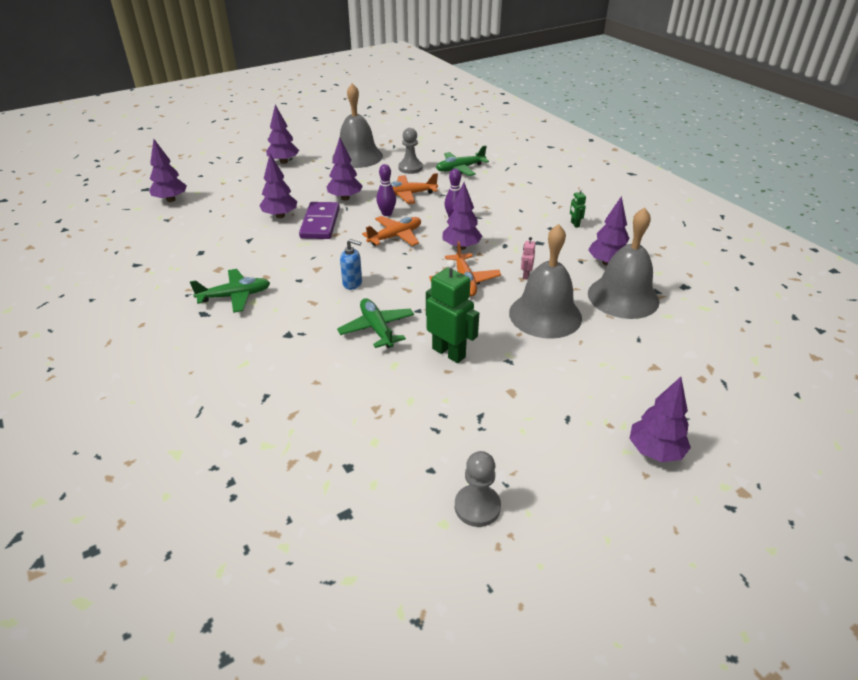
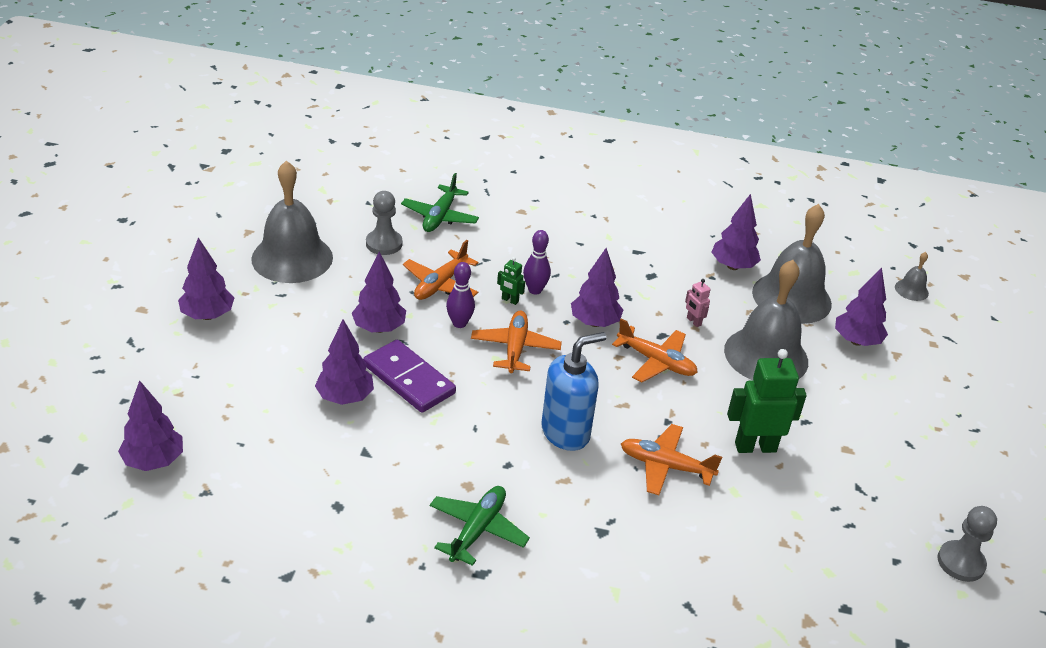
camera: 50 degrees left, 0 degrees up
(352, 283) = (566, 432): blue soap dispenser -> blue soap dispenser, size x1.78
(377, 329) = (665, 466): green plane -> orange plane
(574, 224) = (649, 235): green robot -> green robot (510, 300)
(655, 451) = (986, 429): purple tree -> purple tree (856, 341)
(741, 340) = (911, 290): none -> grey bell

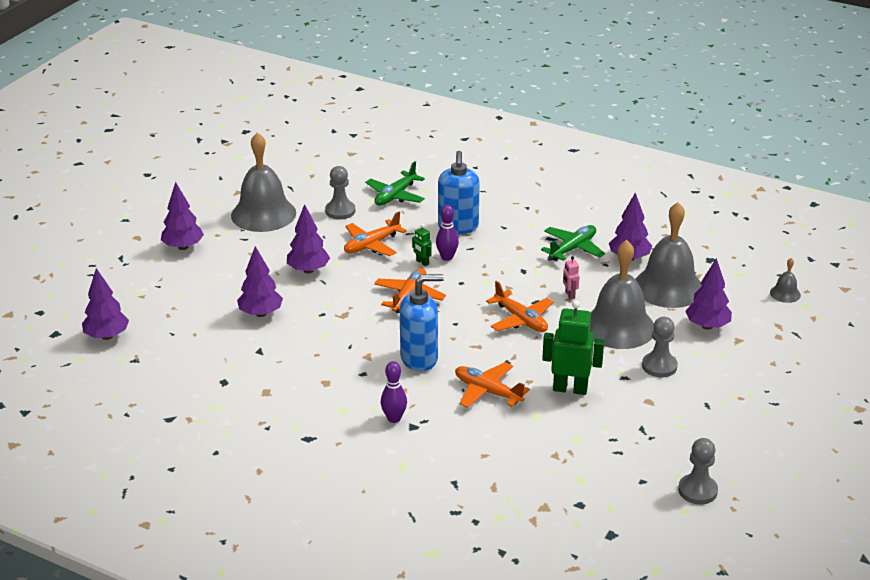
camera: 20 degrees right, 5 degrees down
(408, 379) = (314, 307): purple domino -> none
(459, 323) = (373, 274): purple bowling pin -> purple bowling pin (394, 418)
(477, 530) = (318, 411): green plane -> green plane (572, 249)
(529, 249) = (458, 227): none -> blue soap dispenser
(594, 322) = (484, 286): purple tree -> none
(834, 401) = (659, 366): none -> grey pawn

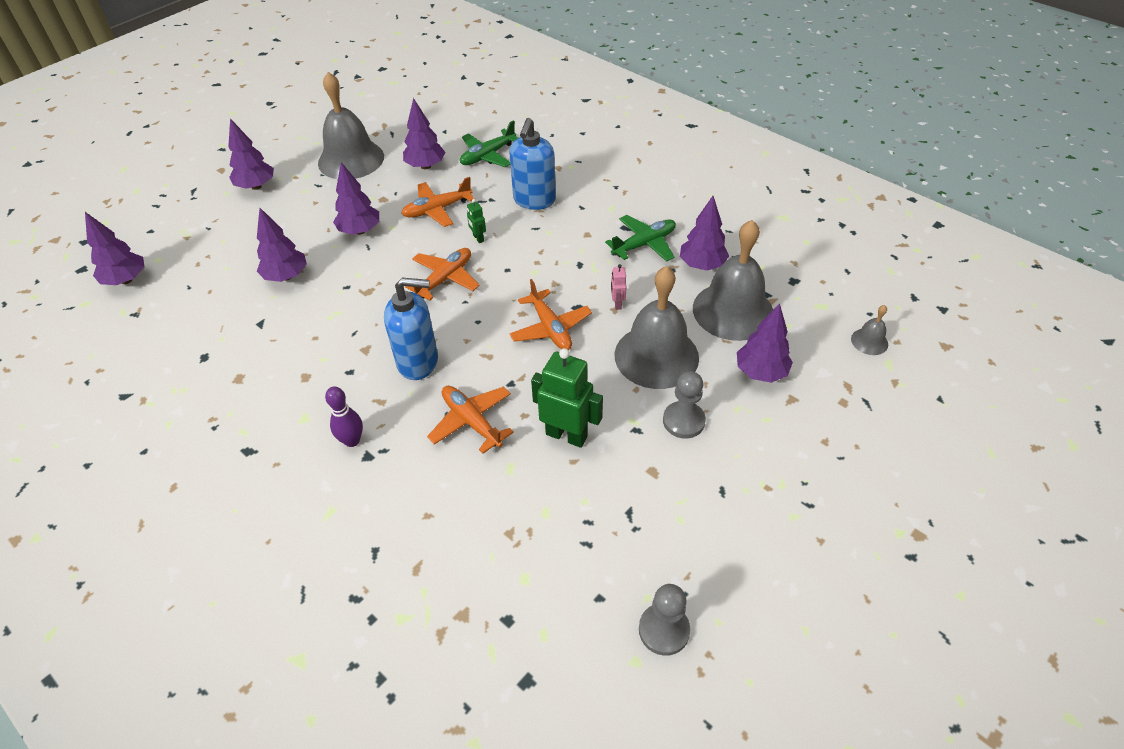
camera: 15 degrees right, 15 degrees up
(340, 211) = (425, 166): grey pawn -> purple tree
(447, 257) = (506, 236): purple bowling pin -> none

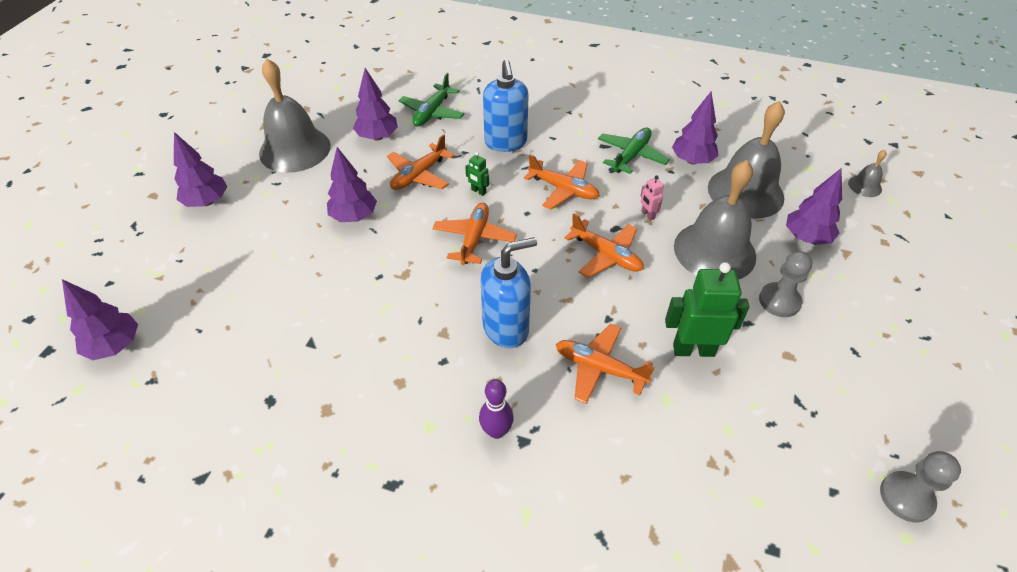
camera: 25 degrees left, 0 degrees up
(286, 276) = (306, 285): purple tree -> none
(556, 258) = (563, 189): none -> orange plane

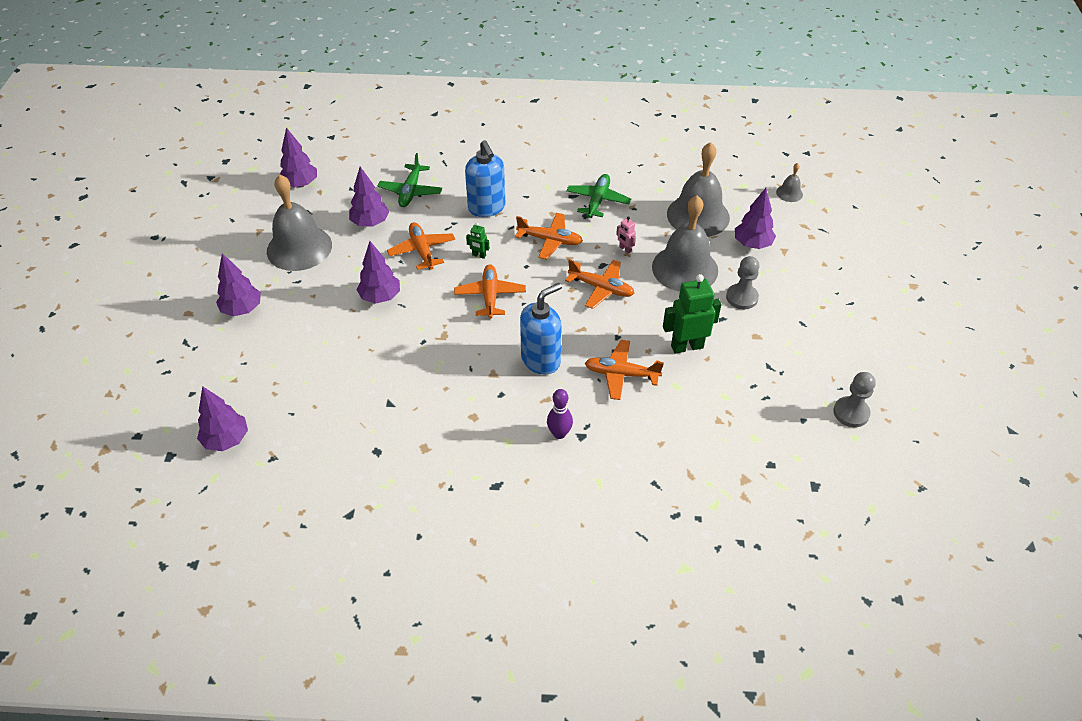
camera: 15 degrees left, 0 degrees up
(419, 175) = (422, 251): orange plane -> orange plane turned 135 degrees clockwise
(692, 161) = (648, 196): purple tree -> purple tree (300, 184)

